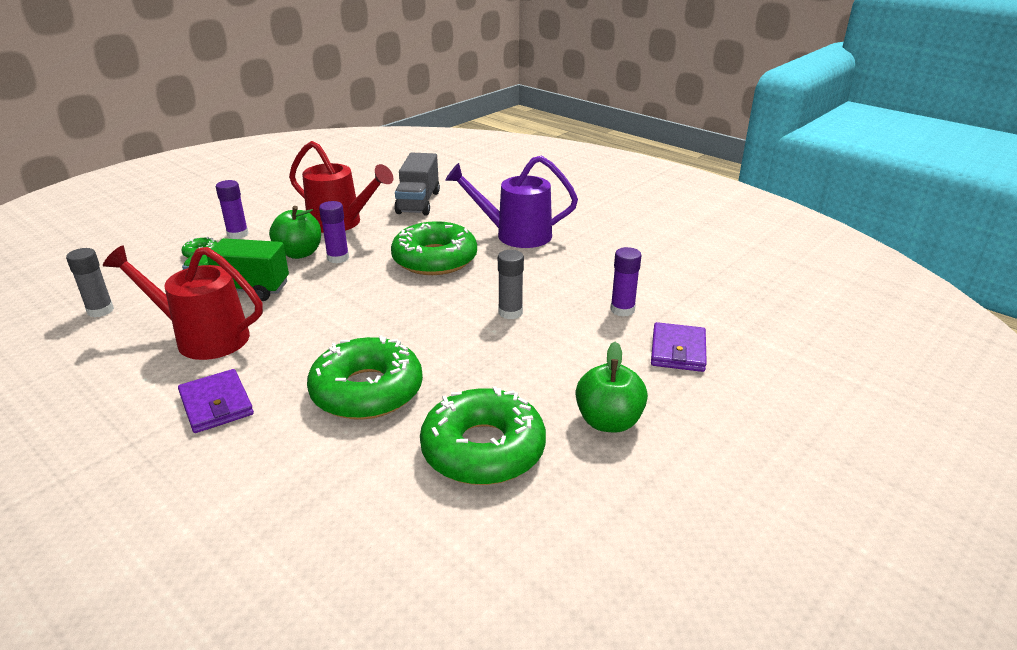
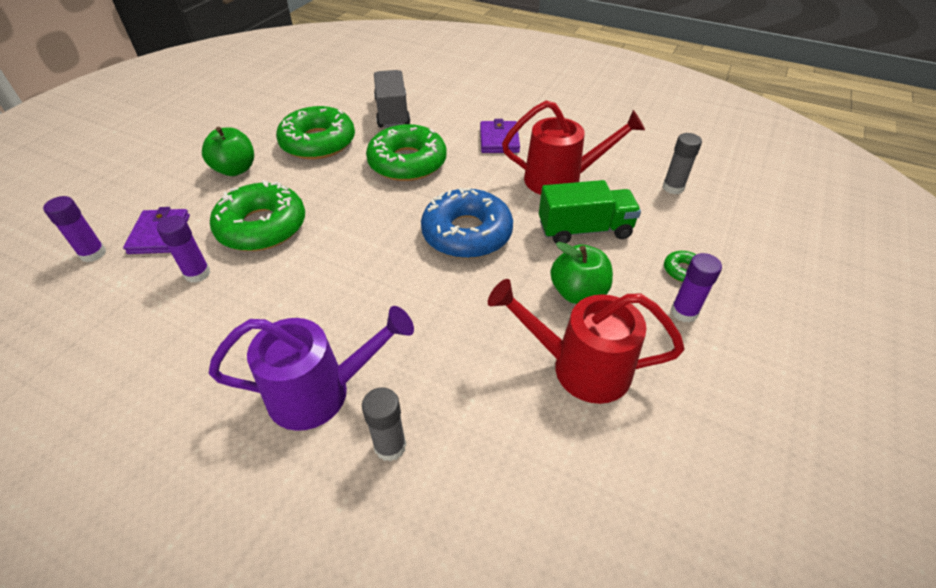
camera: 165 degrees right, 15 degrees up
(216, 404) = (499, 140): purple wallet -> purple wallet turned 45 degrees clockwise
(338, 258) = (528, 293): purple glue stick -> purple glue stick (93, 253)
(353, 303) = (467, 233): none -> blue donut
(418, 202) = (501, 460): grey truck -> grey truck (392, 113)
(435, 259) = (415, 314): green donut -> green donut (262, 227)
(510, 312) = (313, 249): grey glue stick -> grey glue stick (390, 446)

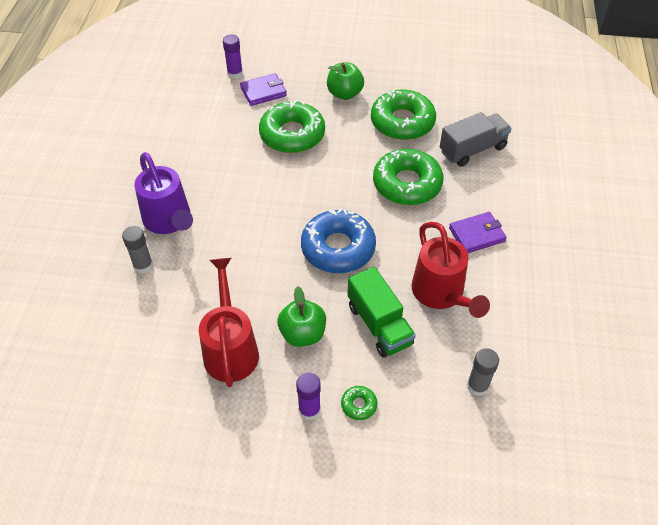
camera: 70 degrees right, 5 degrees up
(197, 273) = (237, 125): purple glue stick -> none

